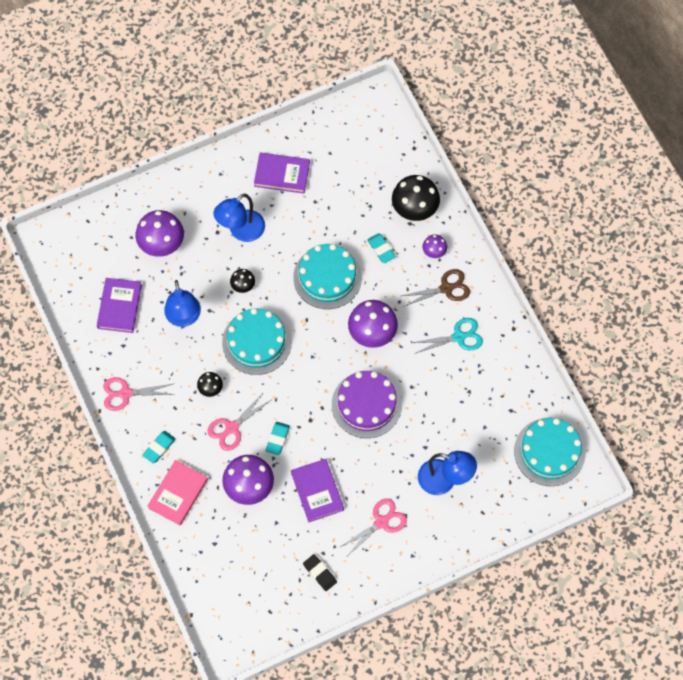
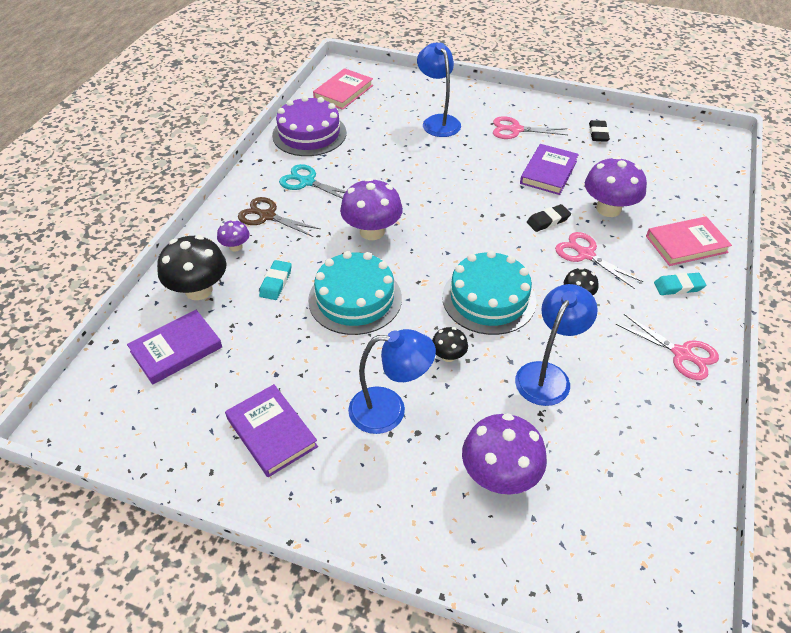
camera: 135 degrees left, 20 degrees down
(119, 306) = (619, 445): purple book -> purple book (176, 349)
(231, 428) = (585, 254): pink scissors -> pink scissors turned 135 degrees counterclockwise
(277, 439) = (548, 221): turquoise eraser -> black eraser
(366, 404) = (440, 193): purple cake -> purple cake (309, 134)
(549, 452) = (343, 92): turquoise cake -> pink book

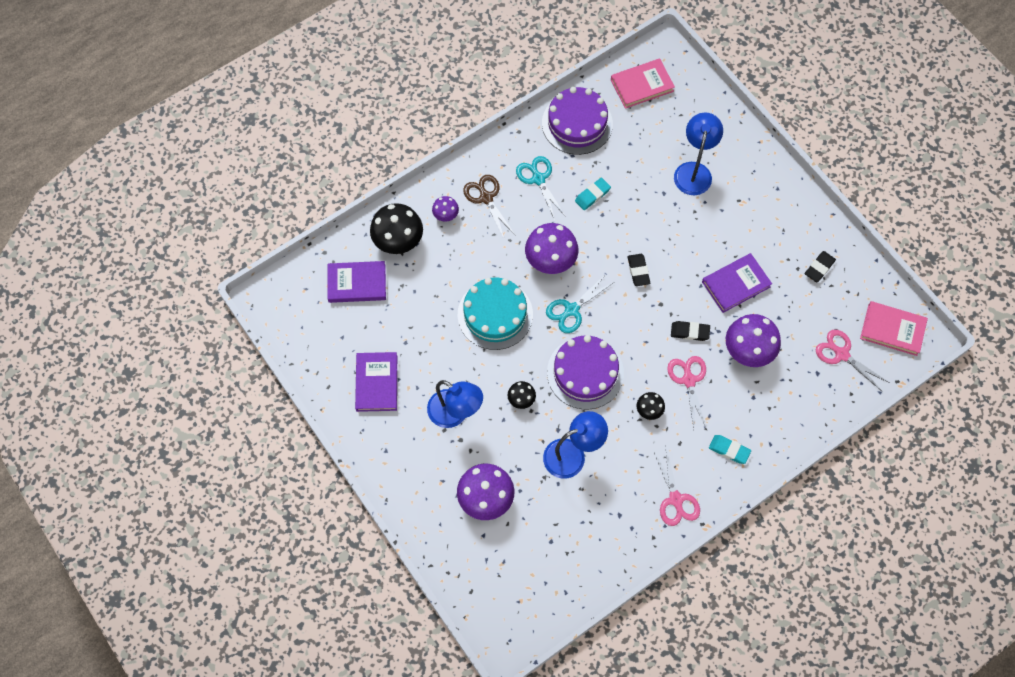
camera: 35 degrees right, 20 degrees up
(276, 282) = (452, 266): turquoise eraser -> turquoise eraser (592, 195)
(427, 258) = (571, 310): none -> turquoise scissors
(459, 202) = (638, 271): none -> black eraser
(489, 299) = (585, 372): turquoise cake -> purple cake
(515, 130) = (751, 220): pink scissors -> pink scissors (841, 354)
(686, 244) = (774, 420): pink book -> pink book (892, 330)

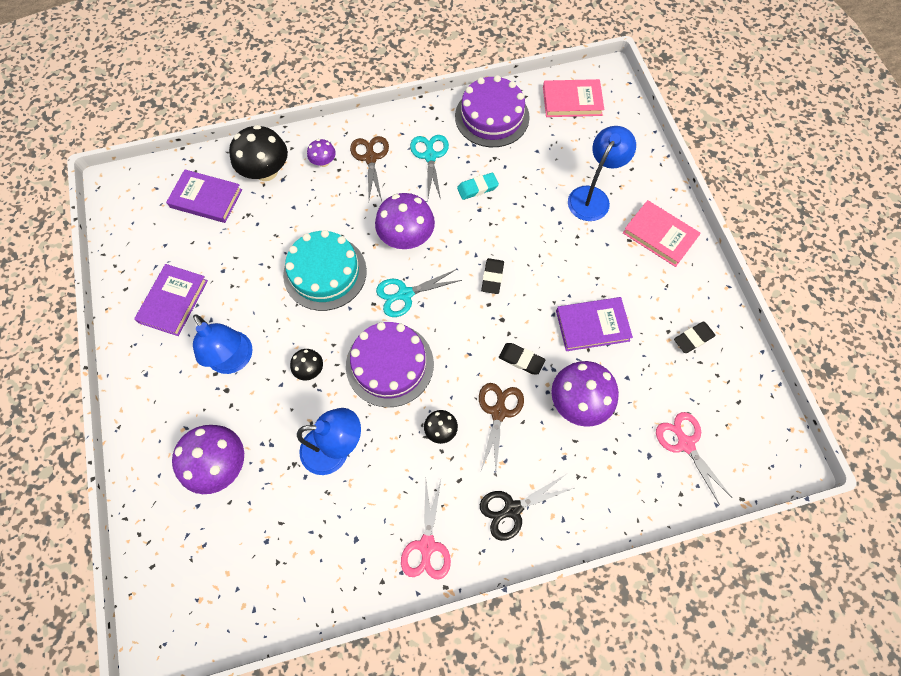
camera: 20 degrees right, 0 degrees up
(688, 380) = (498, 412): pink scissors -> brown scissors
(729, 450) = (512, 509): turquoise eraser -> black scissors
(892, 330) = (756, 436): pink book -> pink book (659, 235)

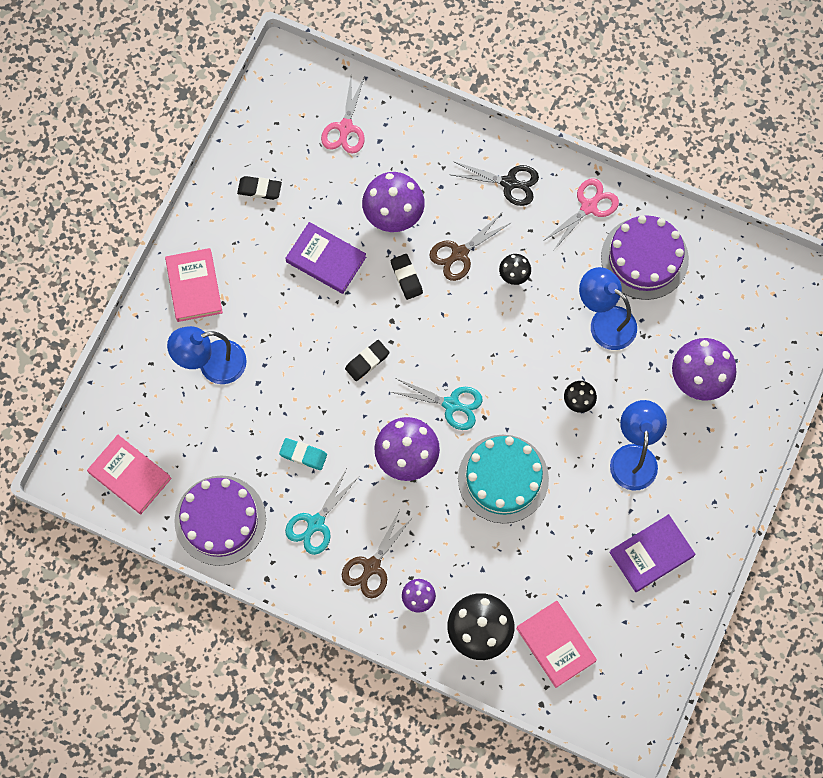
camera: 140 degrees left, 5 degrees up
(206, 198) = (556, 644): purple book -> pink book
(389, 364) = (512, 355): purple cake -> purple cake (644, 258)

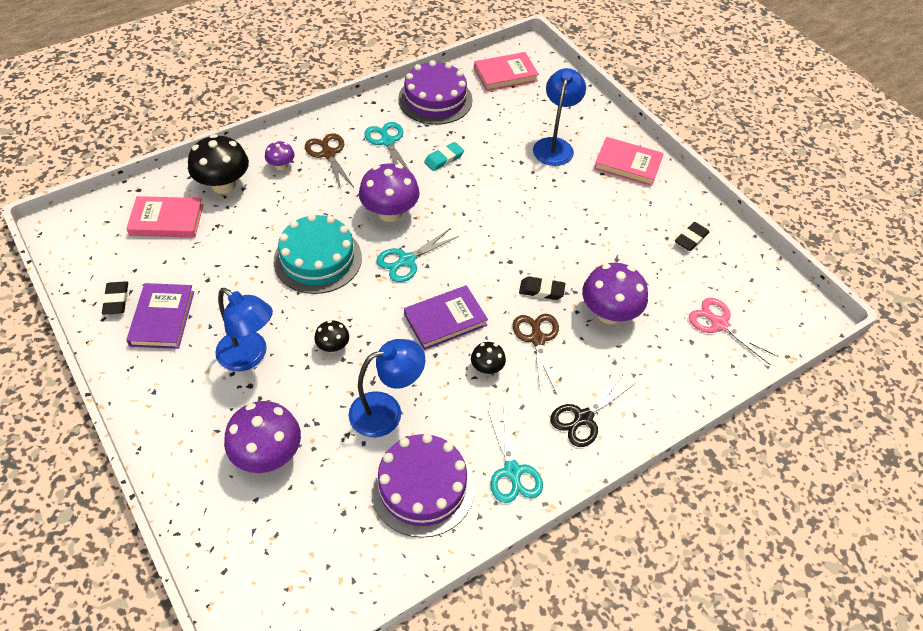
camera: 120 degrees right, 20 degrees down
(326, 259) = (596, 248): purple book -> purple book (445, 320)
(367, 361) = (487, 229): black eraser -> black eraser (116, 300)
(589, 206) = (512, 472): pink scissors -> turquoise scissors

